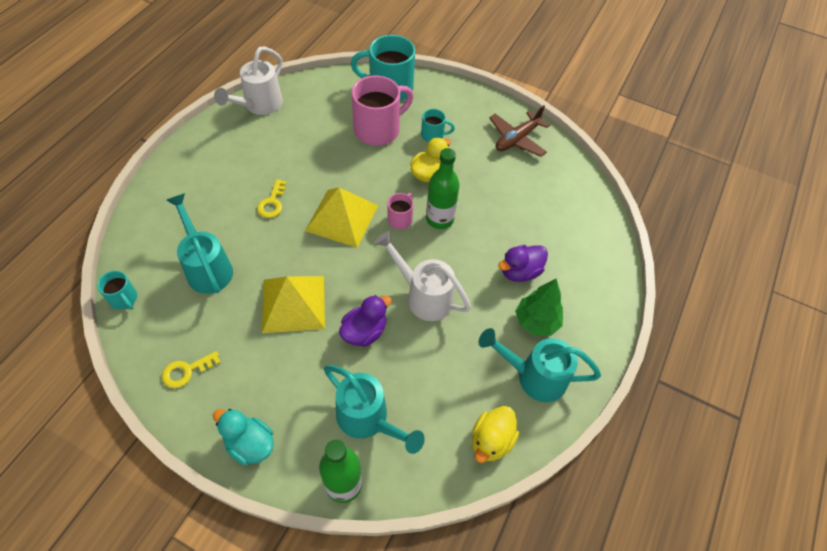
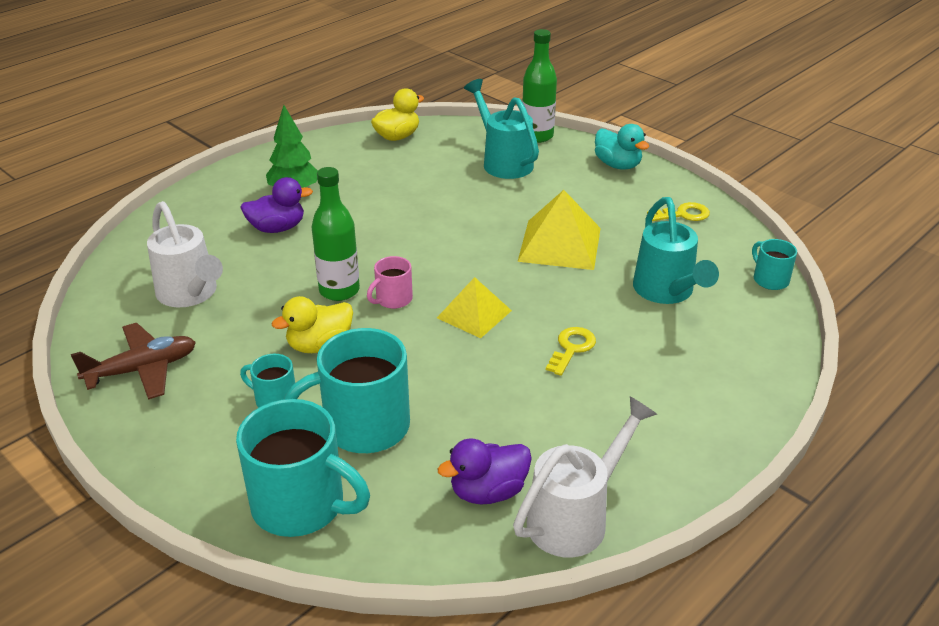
camera: 160 degrees left, 20 degrees down
(341, 218) = (474, 314): yellow pyramid -> yellow pyramid, size x0.66
(364, 332) = (485, 212): purple duck -> purple duck (488, 491)
(378, 129) = (363, 427): pink mug -> turquoise mug
(423, 296) = (404, 227): white watering can -> white watering can (190, 294)
(534, 376) = (329, 161): turquoise watering can -> none

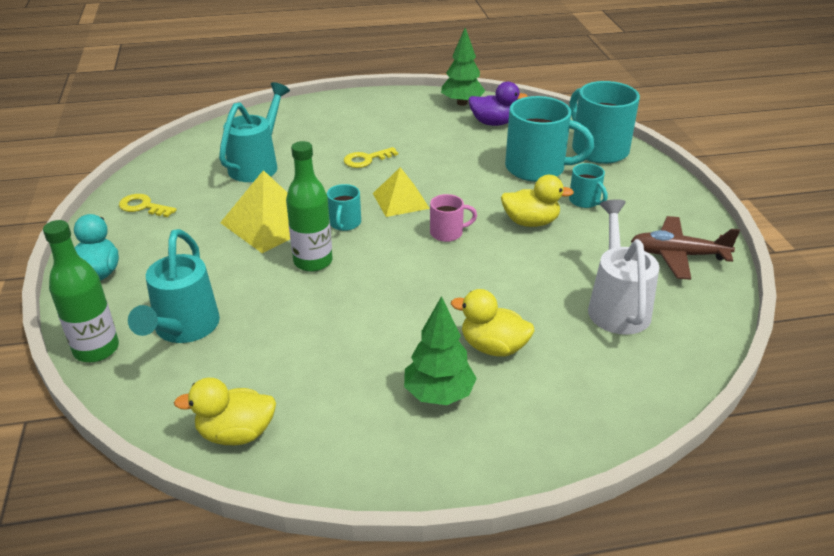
camera: 145 degrees left, 0 degrees up
(277, 228) = (493, 347): purple duck -> yellow duck
(339, 290) = (483, 256): green bottle -> green bottle (313, 261)
(575, 517) = (462, 103): white watering can -> green tree
(770, 279) = (184, 147): turquoise mug -> turquoise mug (344, 223)

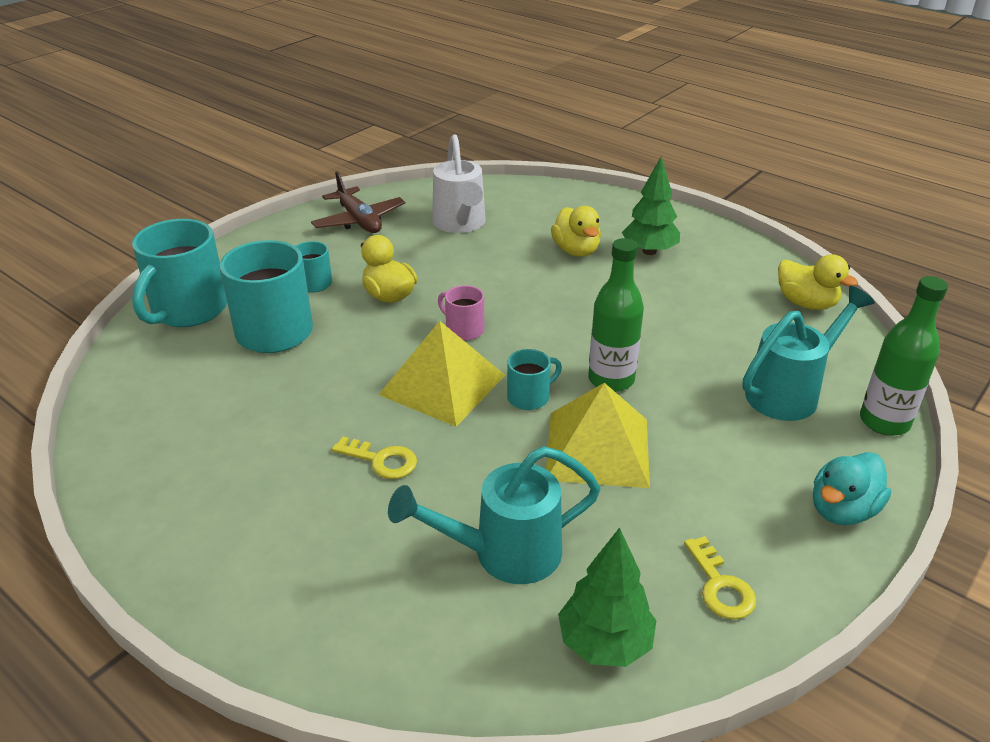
camera: 130 degrees left, 0 degrees up
(400, 200) = (442, 385): yellow pyramid -> yellow pyramid, size x1.52
(462, 103) = (123, 464): green tree -> green tree (604, 643)
(493, 123) = (174, 407): purple duck -> none
(617, 305) = (460, 224): white watering can -> white watering can turned 60 degrees counterclockwise

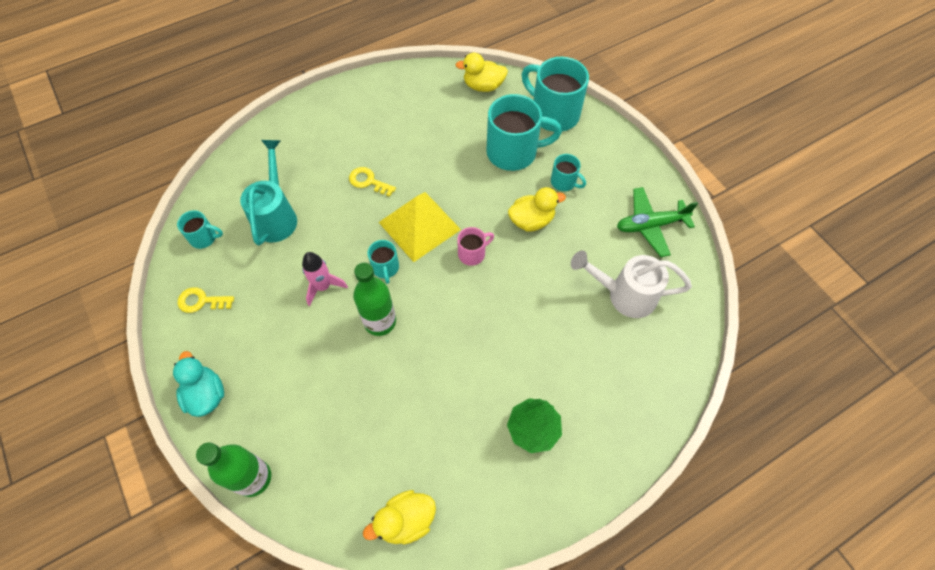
camera: 110 degrees right, 25 degrees up
(359, 220) = (650, 225): brown plane -> green plane
(381, 460) = (368, 181): yellow key -> yellow key turned 75 degrees clockwise
(576, 251) = (553, 368): yellow duck -> yellow duck (483, 86)
(597, 448) = (323, 287): yellow pyramid -> pink rocket
(604, 643) = (204, 238): green tree -> turquoise mug
(789, 392) = (312, 432): turquoise watering can -> none

